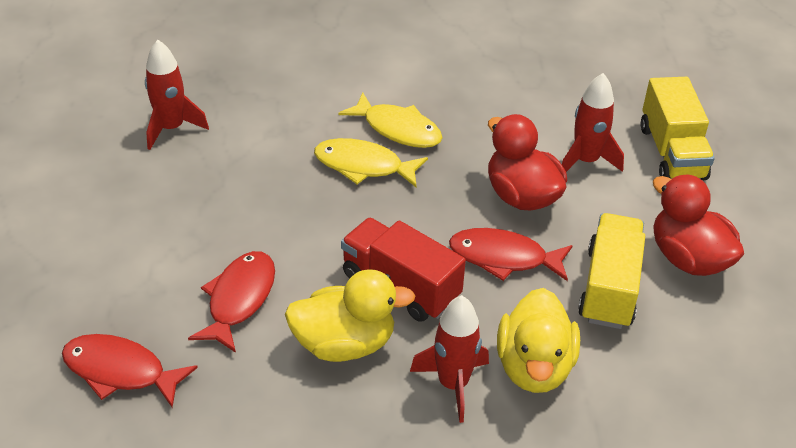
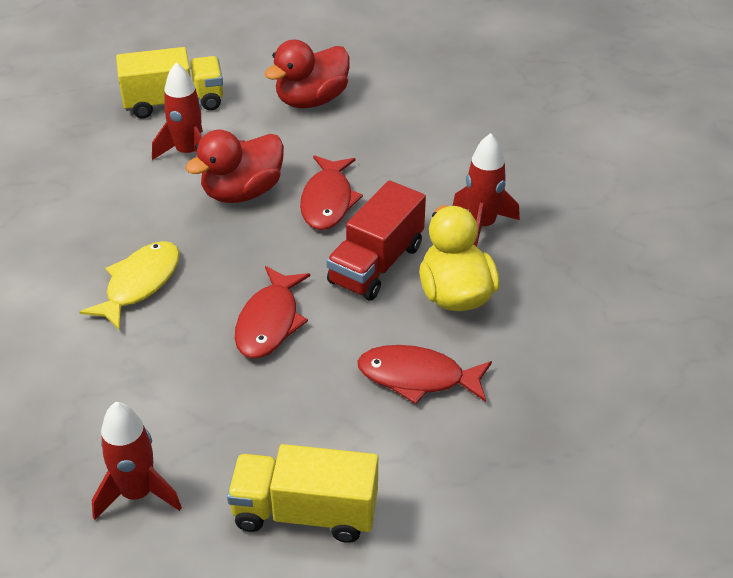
camera: 95 degrees left, 0 degrees up
(120, 371) = (533, 454): red fish -> red fish (269, 322)
(363, 166) = (203, 305): yellow fish -> none
(534, 367) = (450, 181): yellow duck -> none
(609, 288) = (353, 141): yellow truck -> yellow truck (305, 512)

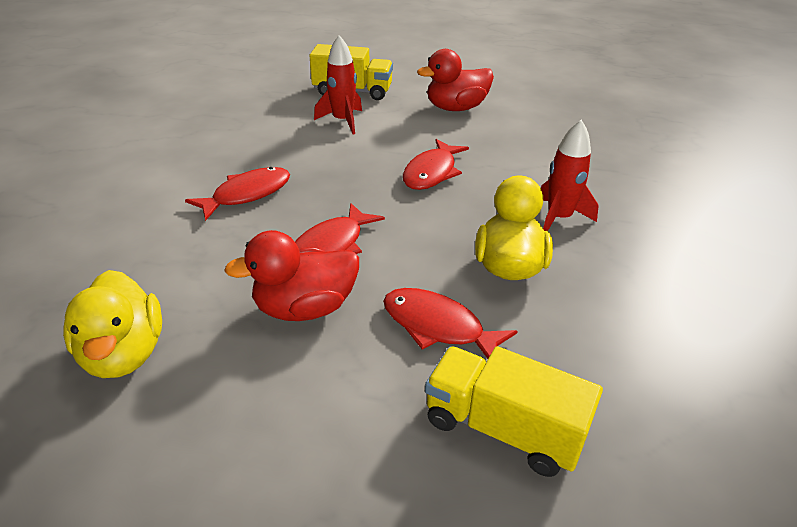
camera: 20 degrees right, 5 degrees down
(137, 493) = (124, 353): red rocket -> yellow duck
(139, 284) = (247, 194): yellow fish -> red fish
(242, 192) = (367, 153): red duck -> red duck (305, 308)
(305, 512) = (258, 421): yellow truck -> yellow truck (503, 428)
(376, 264) = (448, 225): red truck -> none

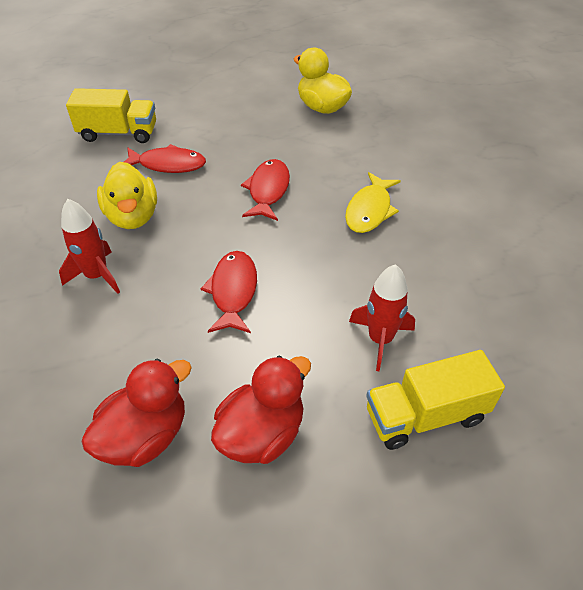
camera: 155 degrees right, 10 degrees up
(247, 194) = (370, 210): red fish -> yellow fish
(305, 308) = (252, 151): red duck -> red duck (145, 436)

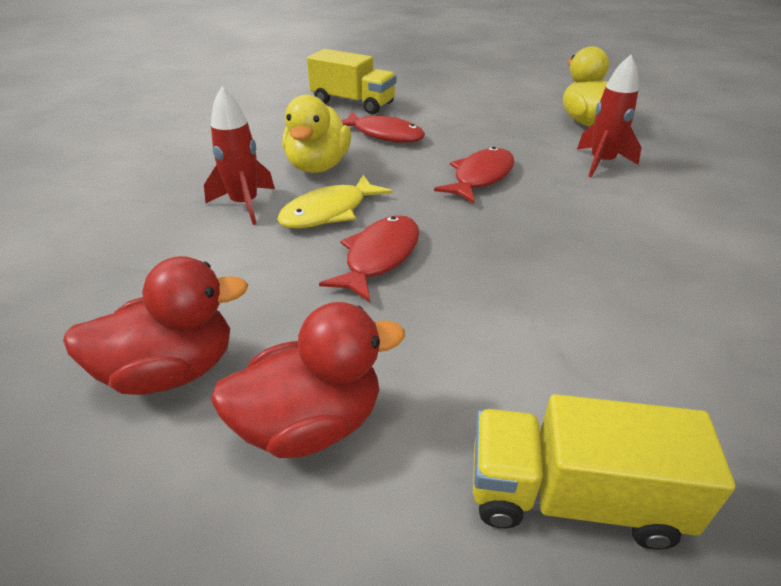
camera: 25 degrees right, 10 degrees down
(370, 210) = (602, 223): yellow fish -> yellow fish (329, 212)
(380, 339) = (546, 368): red rocket -> red rocket (601, 163)

